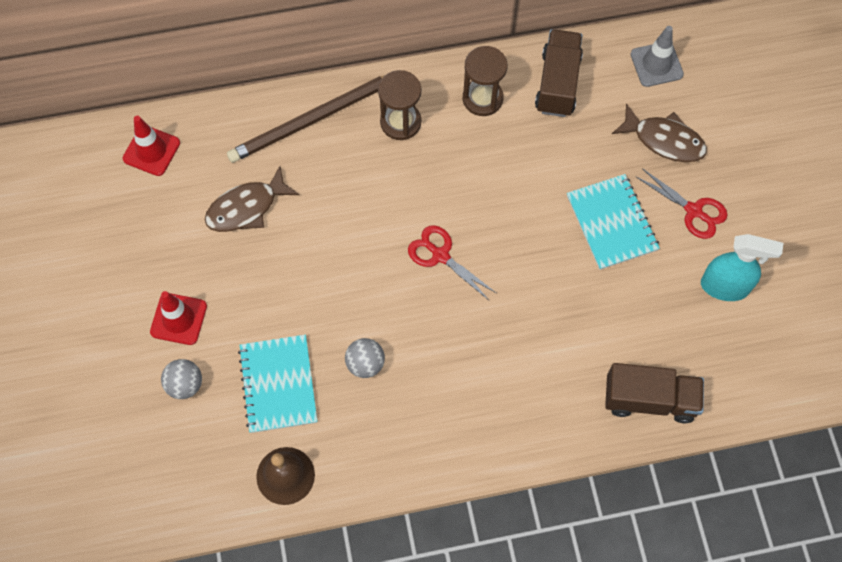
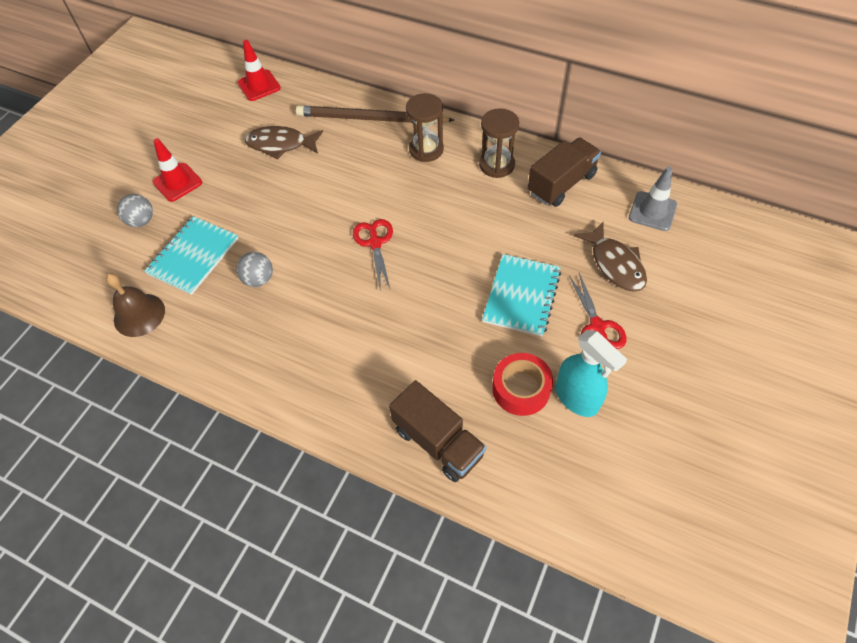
camera: 40 degrees right, 10 degrees down
(677, 309) = (521, 389): none -> red tape

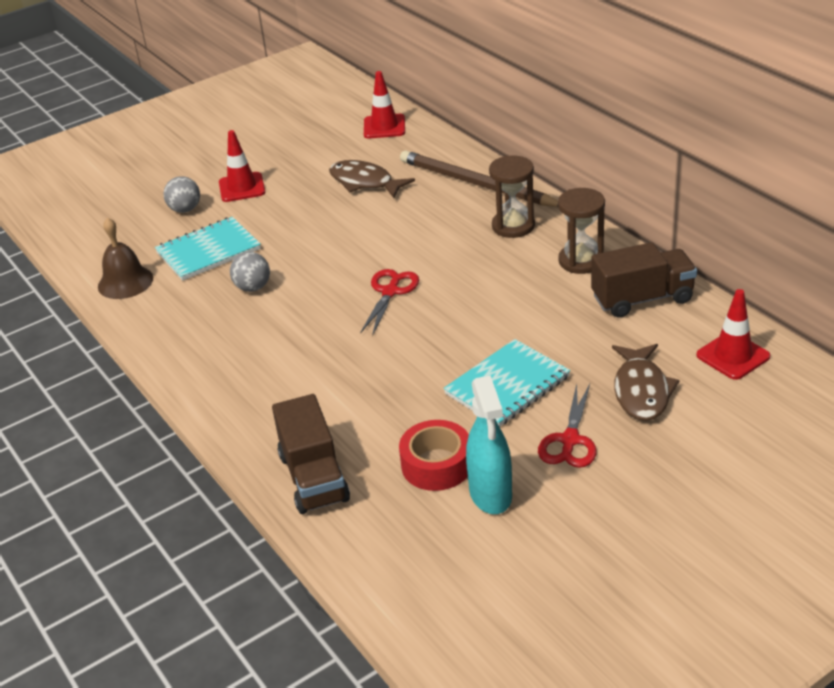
camera: 30 degrees right, 20 degrees down
(652, 211) = (733, 356): grey traffic cone -> red traffic cone

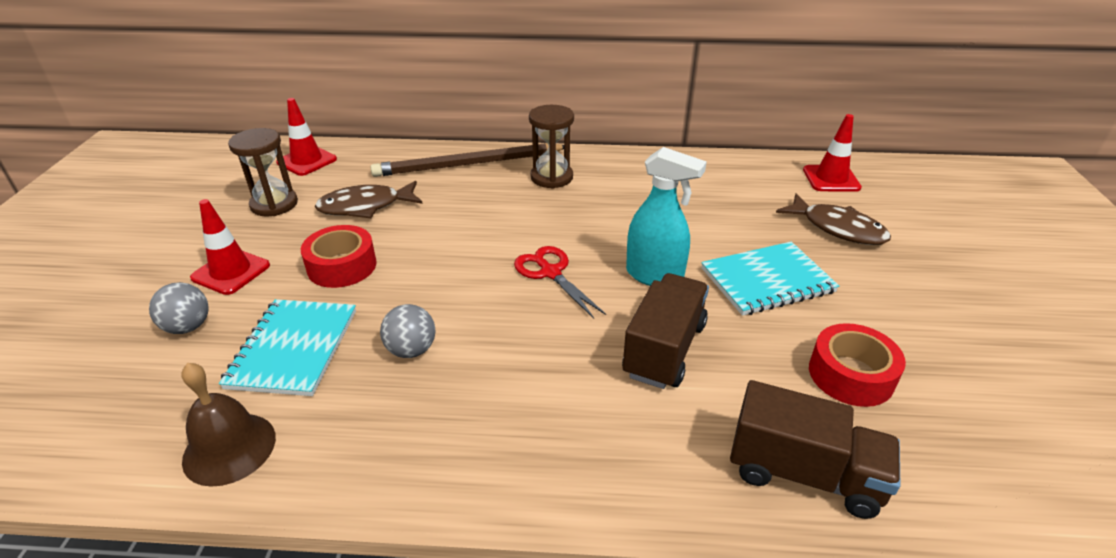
camera: 55 degrees left, 0 degrees up
(294, 217) = (342, 266): none -> red tape
(490, 494) = (922, 365): turquoise spray bottle -> turquoise spray bottle (655, 276)
(507, 385) = (767, 281): turquoise notebook -> turquoise notebook turned 75 degrees clockwise
(570, 440) = (874, 287): red scissors -> none
(581, 261) = (641, 175): brown hourglass -> brown hourglass (274, 204)
(642, 299) = (722, 176): brown truck -> brown truck (664, 349)

